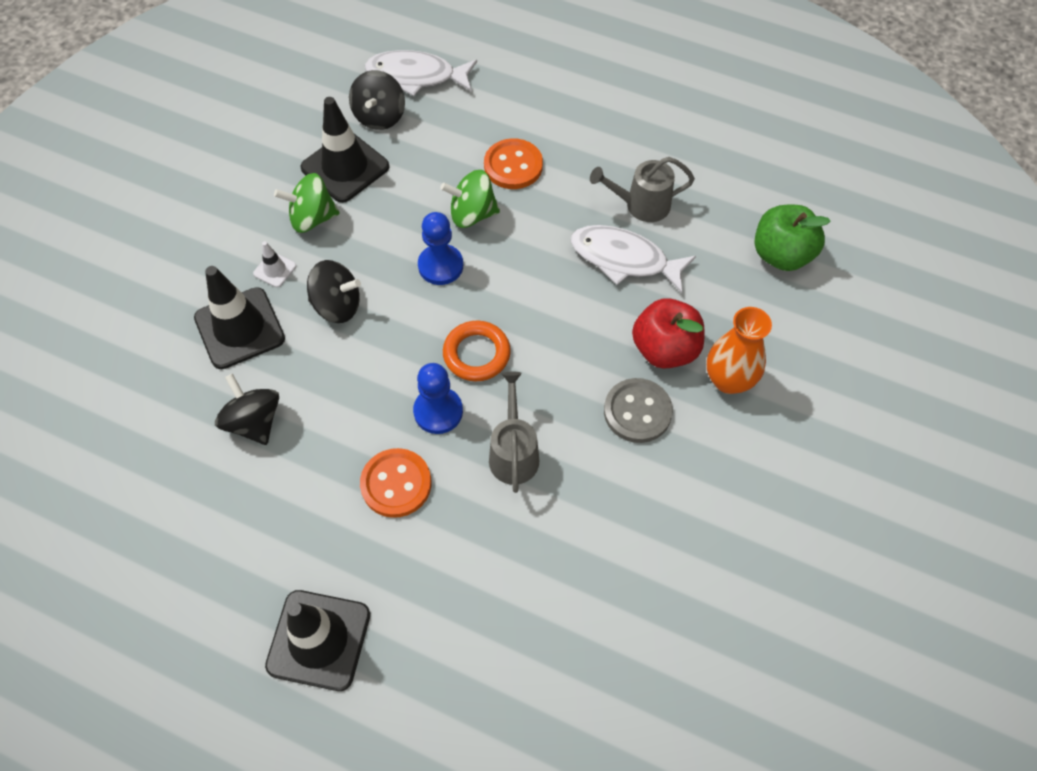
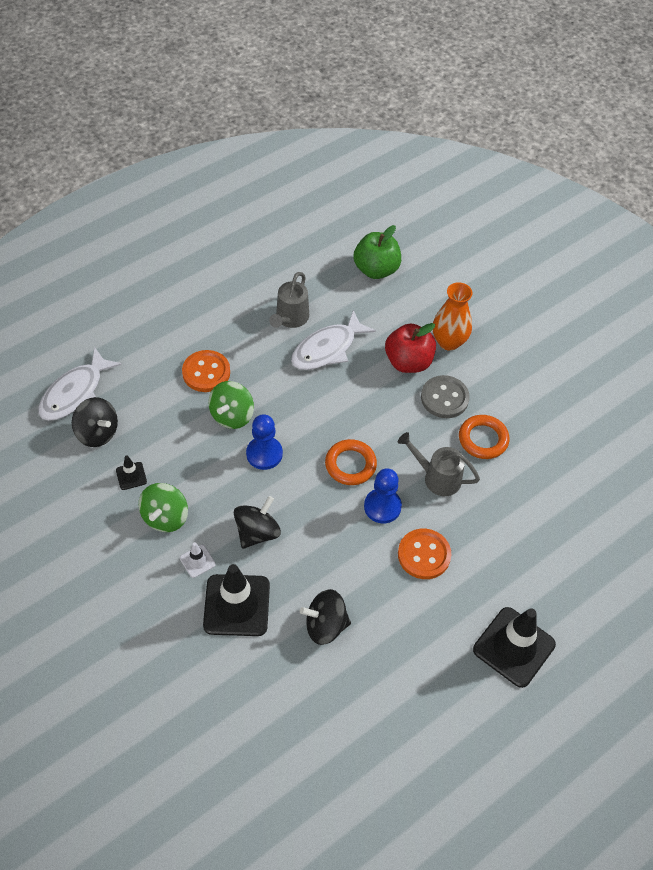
camera: 65 degrees left, 5 degrees down
(345, 167) = (131, 476): black traffic cone -> black traffic cone, size x0.46
(603, 481) = (483, 439): none -> orange ring

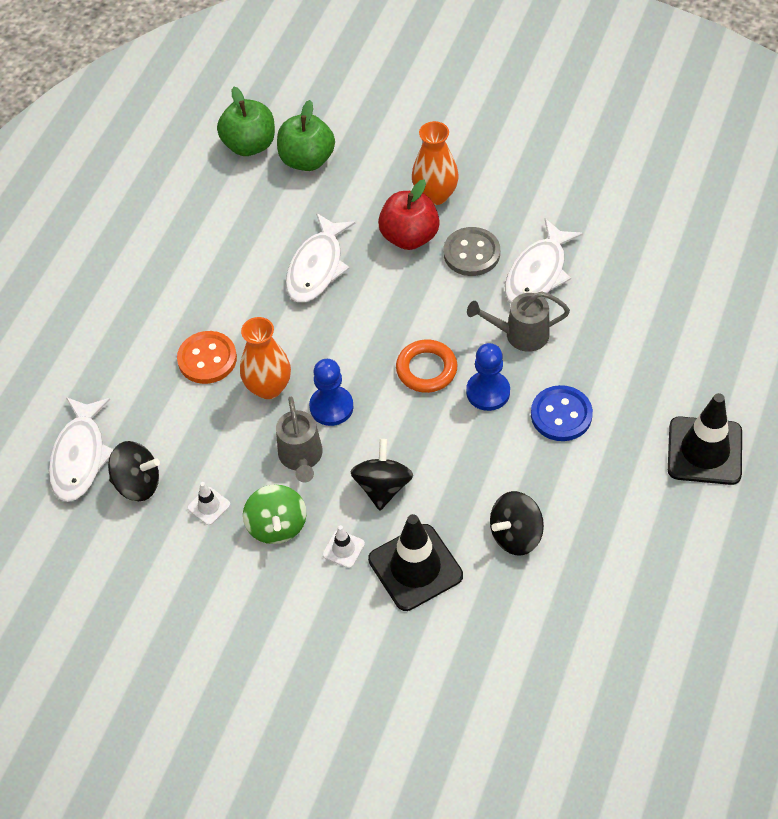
camera: 25 degrees left, 0 degrees up
(131, 476) = (209, 506): black traffic cone -> white traffic cone
(232, 415) = (268, 387): green spinning top -> orange vase
(290, 319) = (255, 257): grey watering can -> grey watering can (301, 458)
(344, 239) = (249, 145): none -> green apple
(424, 555) = (561, 415): orange button -> blue button
(483, 439) = (538, 273): orange ring -> white fish

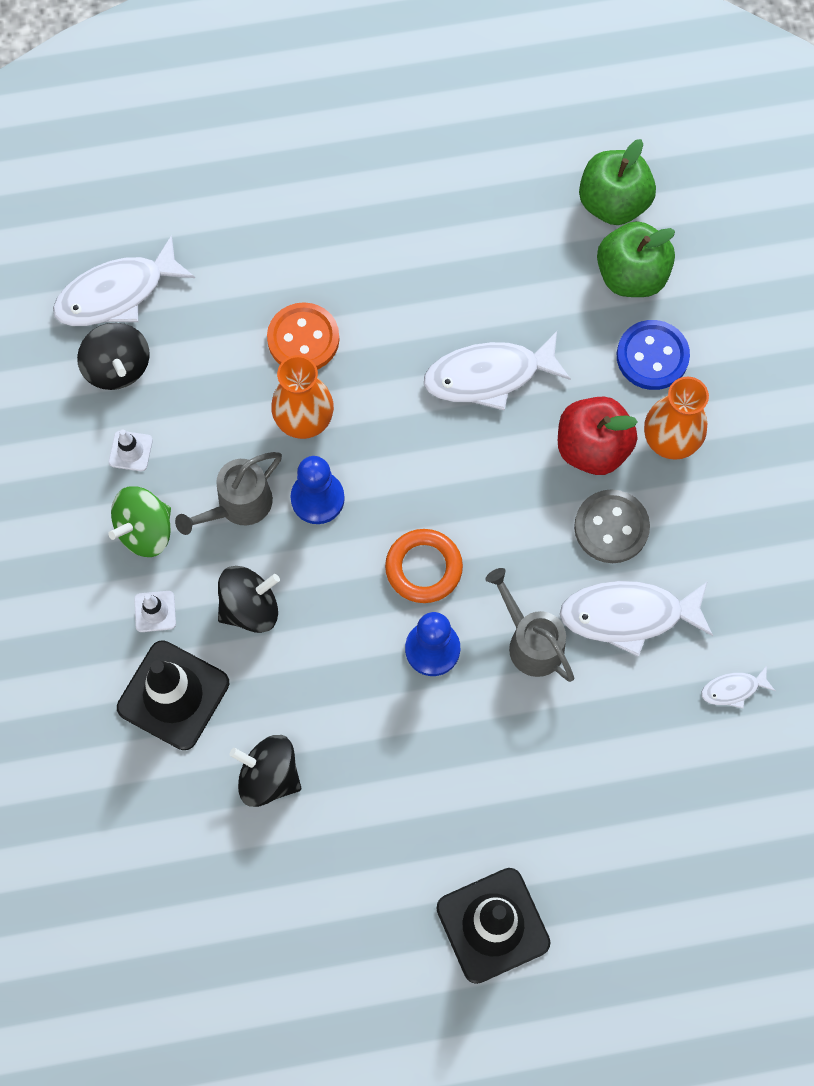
camera: 55 degrees right, 15 degrees up
(561, 415) = (449, 743): blue button -> blue button (652, 356)
(624, 243) = (733, 689): none -> white fish

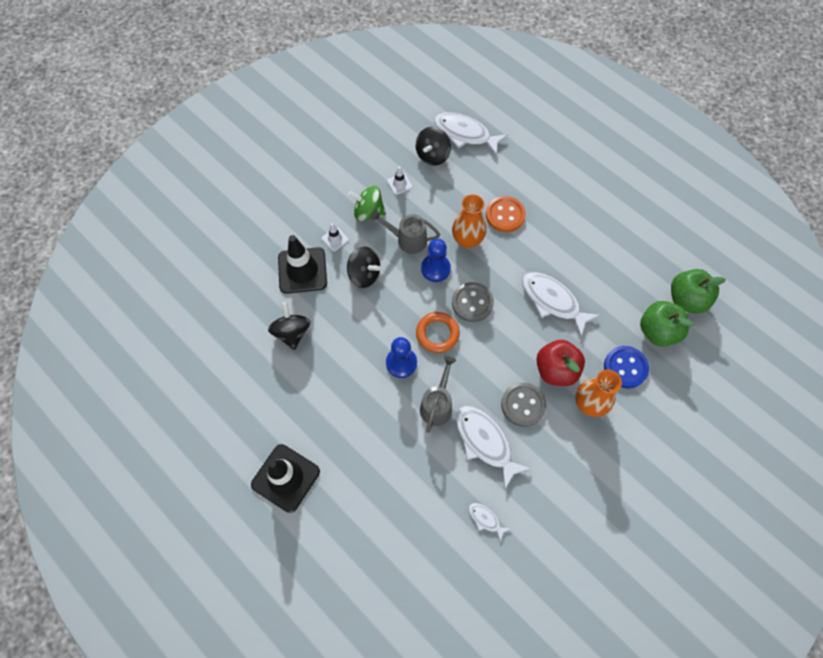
camera: 55 degrees right, 5 degrees down
(411, 486) = (472, 303): none -> grey button

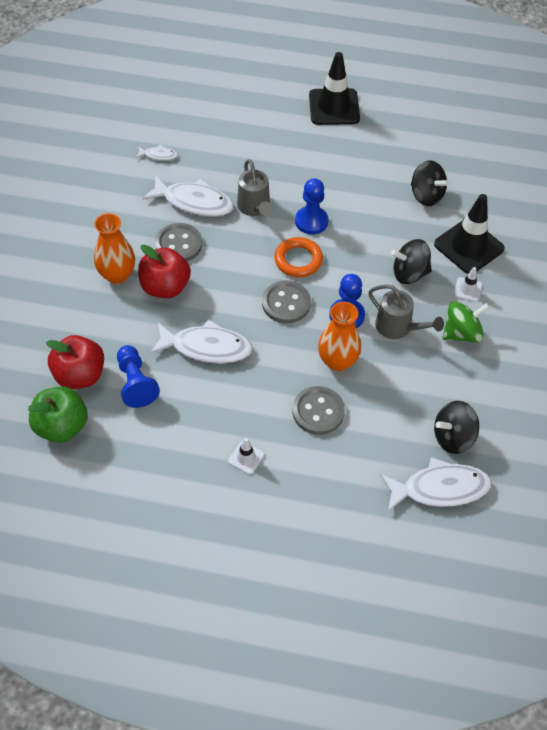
camera: 145 degrees right, 10 degrees down
(399, 184) = (458, 382): white traffic cone -> white traffic cone (246, 458)
(407, 240) = (398, 327): grey watering can -> grey watering can turned 60 degrees clockwise
(432, 155) = (453, 437): black spinning top -> black spinning top turned 105 degrees counterclockwise
(505, 215) = (318, 411): orange button -> grey button
(619, 302) = (136, 383): none -> blue pawn
(625, 367) = (98, 323): blue button -> none
(657, 331) = (80, 375): green apple -> red apple

